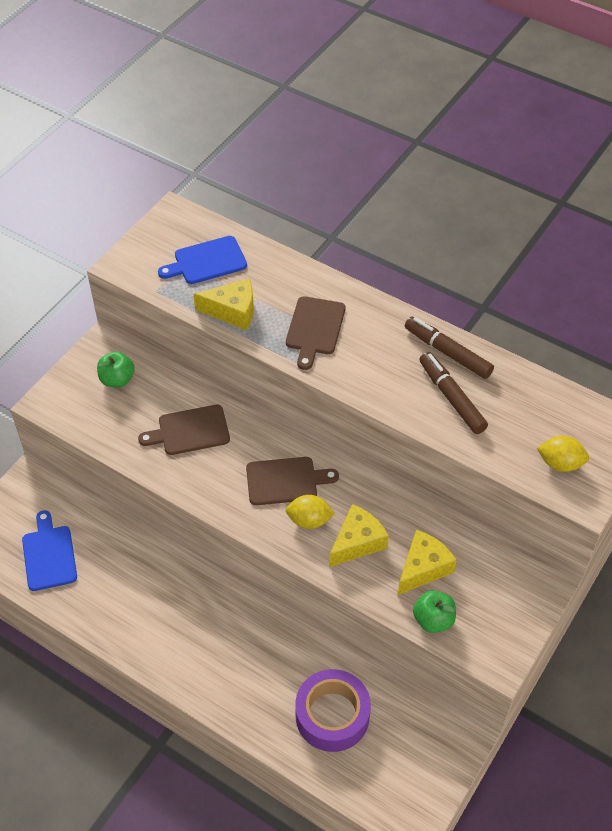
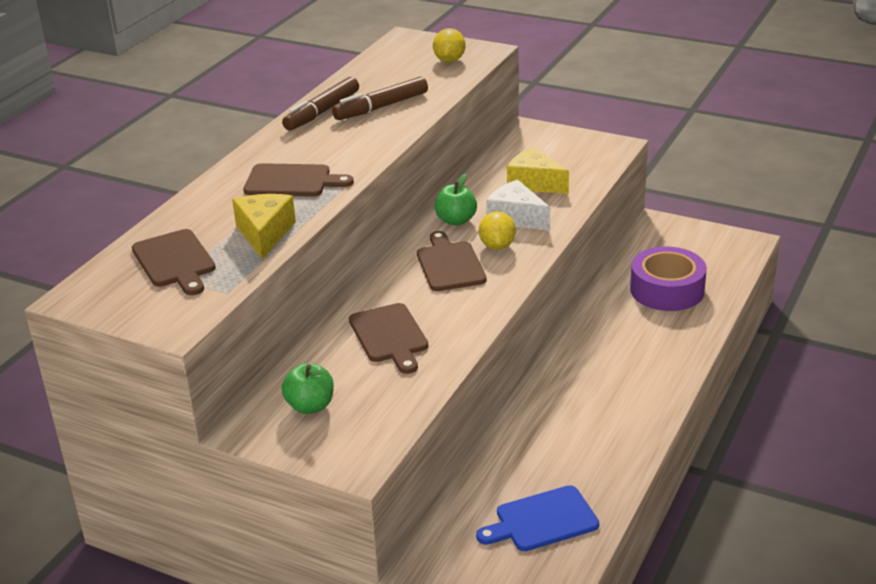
camera: 95 degrees left, 20 degrees down
(207, 261) = (175, 261): blue cutting board -> brown cutting board
(357, 542) = (516, 218): yellow cheese -> white cheese
(433, 620) = (587, 175): green apple -> green apple (456, 220)

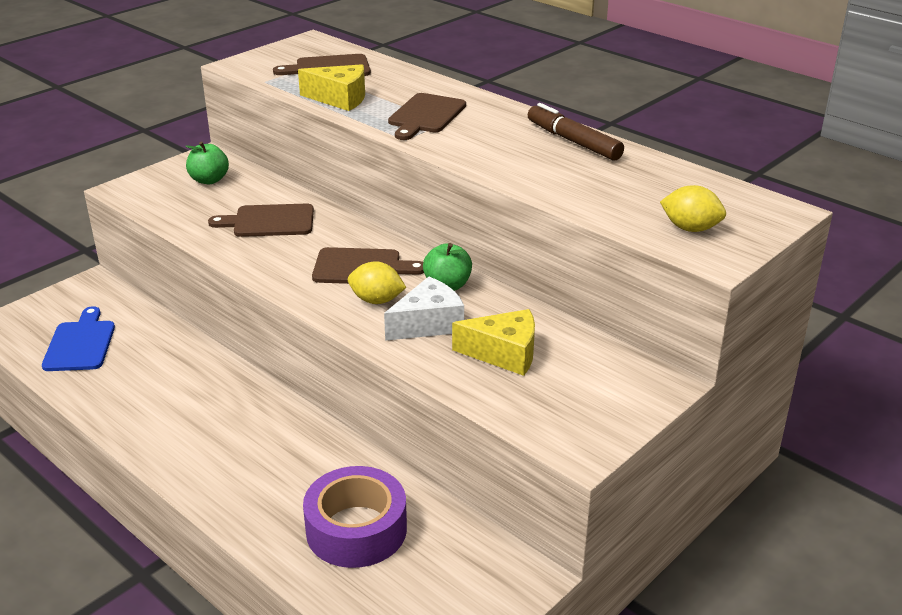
camera: 105 degrees right, 0 degrees up
(381, 107) = (567, 171): brown marker -> none
(534, 183) = (504, 354): yellow cheese -> yellow cheese turned 45 degrees clockwise

